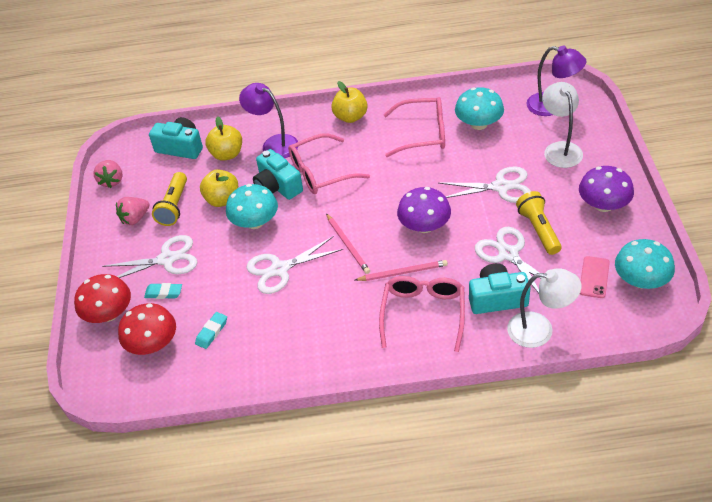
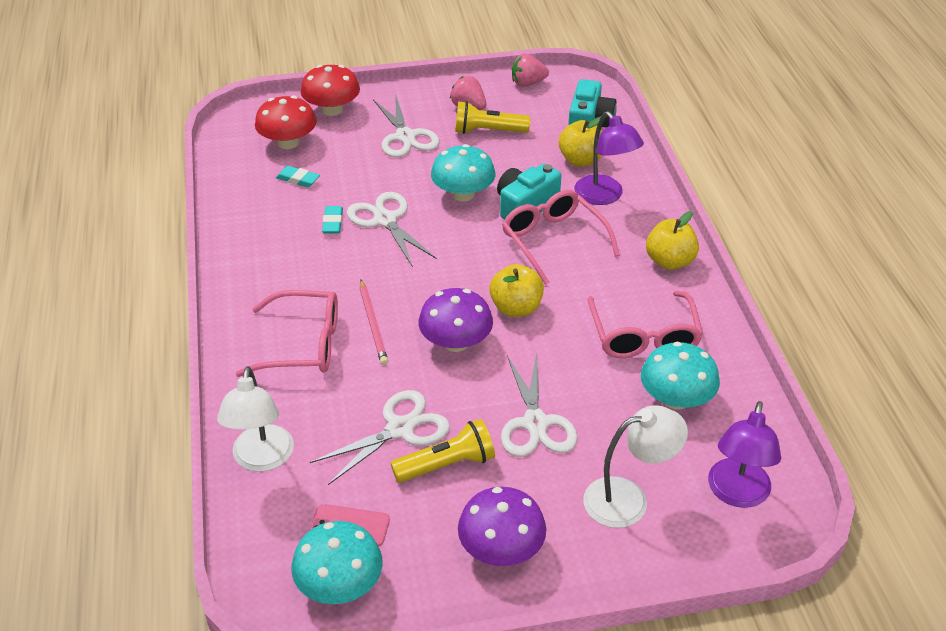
camera: 80 degrees right, 5 degrees down
(164, 293) = (356, 140): turquoise eraser -> turquoise eraser (333, 223)
(222, 200) = (500, 165): yellow apple -> yellow apple (516, 308)
(274, 144) = (604, 196): purple lamp -> purple lamp turned 120 degrees clockwise
(348, 245) = (422, 273): pink pencil -> none
(497, 298) = (320, 416): turquoise camera -> none

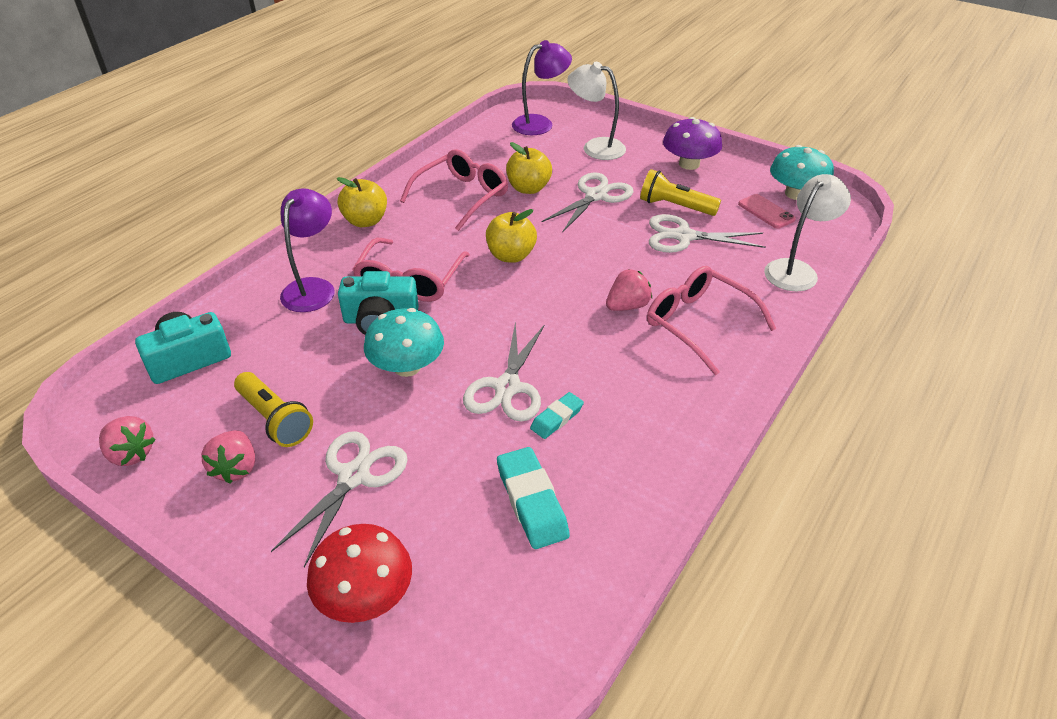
camera: 135 degrees left, 0 degrees up
(288, 142) = (480, 575): red mushroom -> none
(298, 179) = (531, 502): turquoise eraser -> turquoise eraser, size x1.68
(373, 324) = (627, 306): pink pencil -> pink strawberry
(456, 342) = (583, 260): purple mushroom -> none
(581, 160) = (267, 329): yellow apple -> yellow apple (528, 188)
(676, 399) = (500, 164): turquoise mushroom -> none

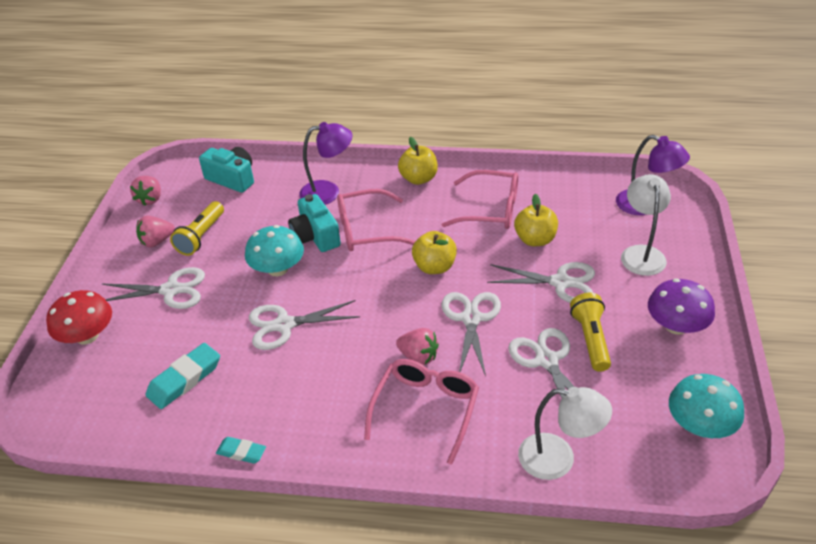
camera: 65 degrees right, 0 degrees up
(557, 418) = (267, 362): turquoise eraser -> turquoise eraser (241, 452)
(601, 258) = (471, 319): none -> white scissors
(766, 212) = (642, 409): pink phone -> none

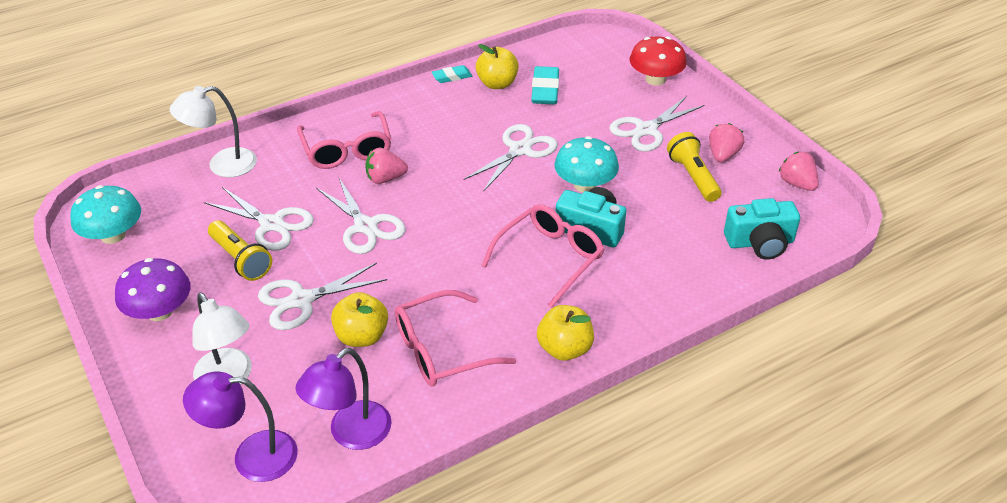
camera: 140 degrees right, 0 degrees up
(328, 192) = (642, 279): purple lamp -> purple lamp (351, 434)
(434, 267) = (442, 255): yellow apple -> yellow apple (497, 84)

